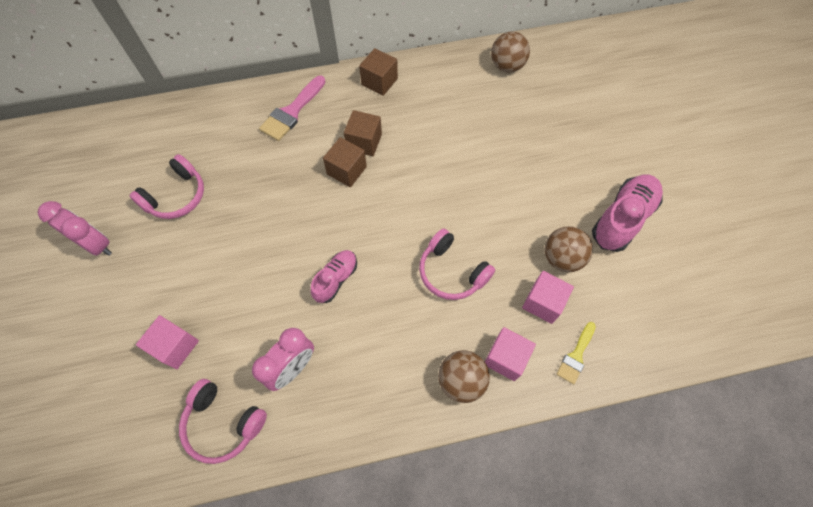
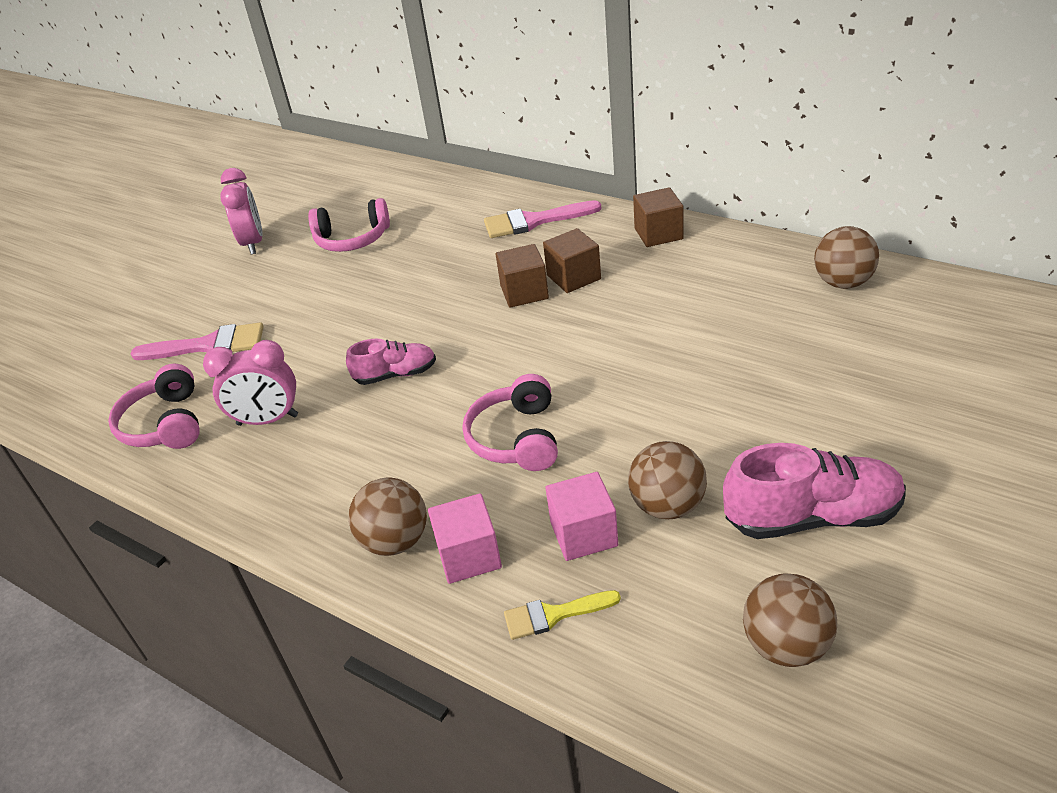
camera: 50 degrees right, 25 degrees down
(175, 346) = (209, 345): pink cube -> pink brush
(672, 292) = (786, 645): none -> brown ball

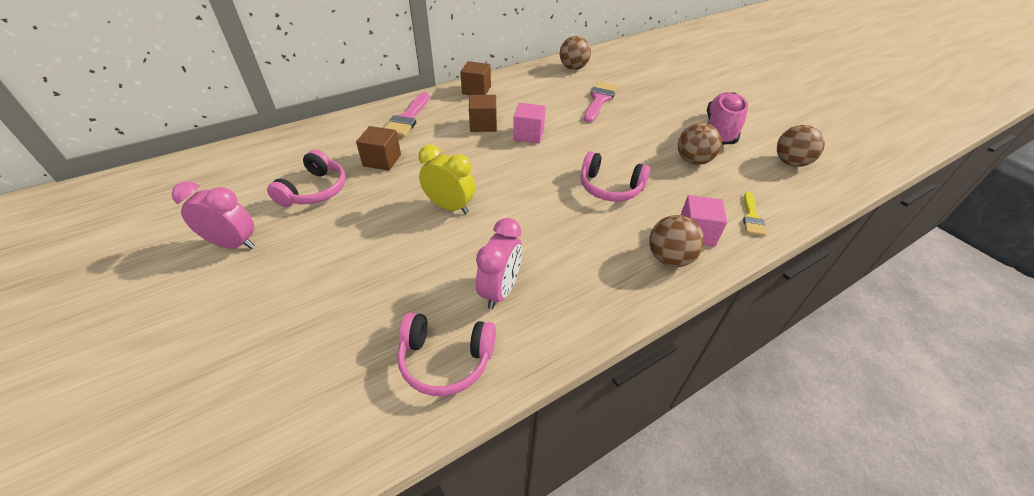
camera: 70 degrees left, 5 degrees up
(209, 345) = (359, 306): pink brush -> pink brush (599, 100)
(383, 329) = (450, 207): none -> yellow clock
(396, 374) = (507, 215): pink shoe -> none
(524, 292) = (477, 144): brown cube -> brown cube (382, 160)
(584, 534) = (699, 190): pink cube -> pink cube (528, 134)

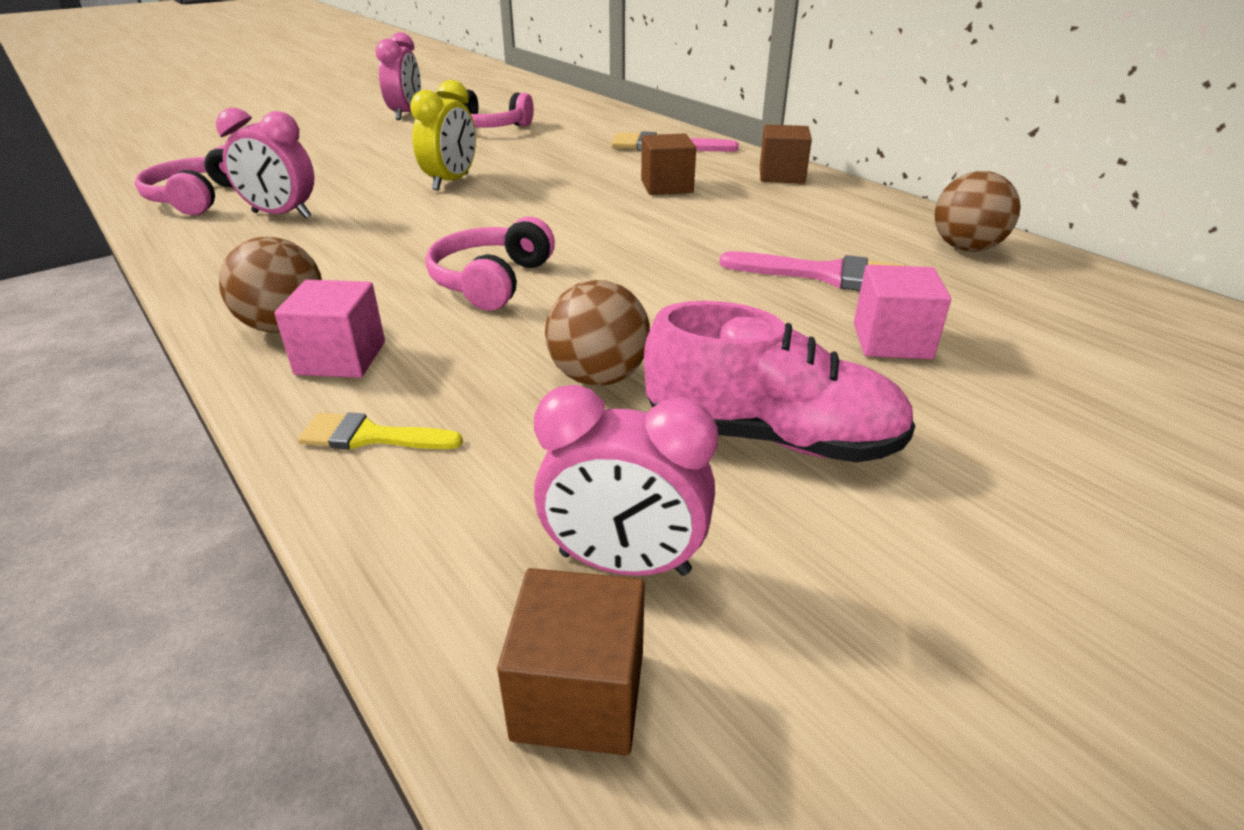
camera: 85 degrees right, 10 degrees down
(382, 160) = (553, 144): brown cube -> brown cube (579, 695)
(528, 134) = (649, 216): pink cube -> pink cube (892, 341)
(790, 162) = (624, 563): brown ball -> pink clock

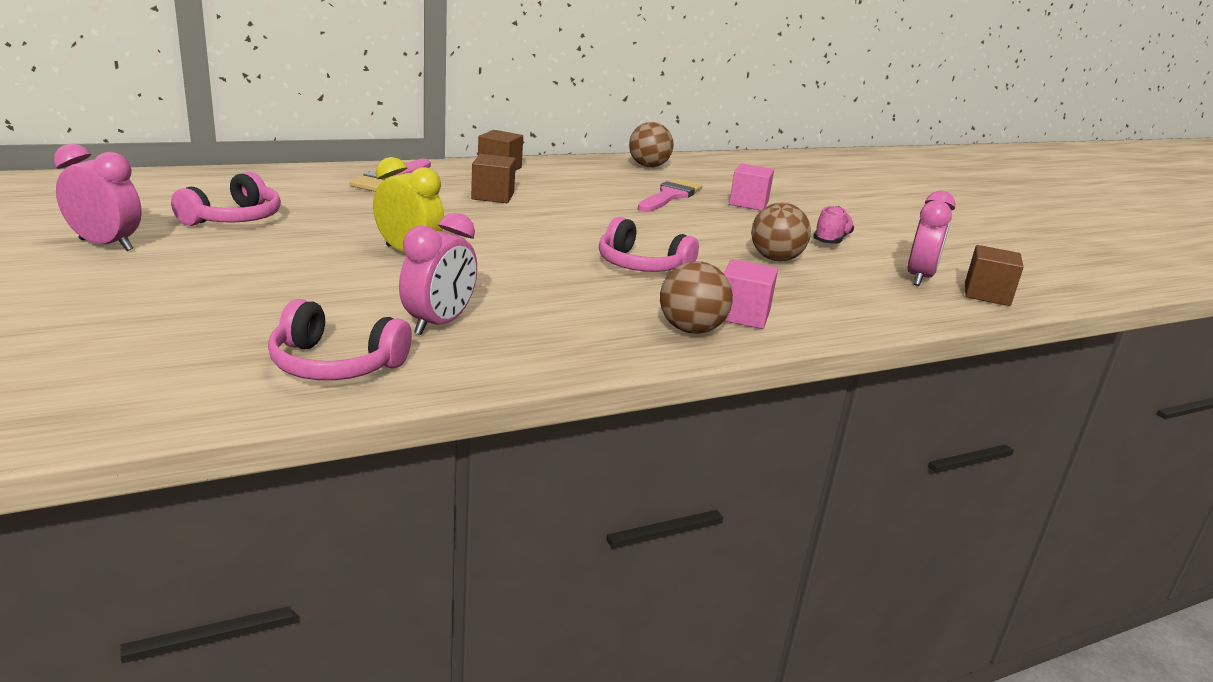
camera: 80 degrees left, 10 degrees down
(370, 436) = (832, 313): yellow brush -> none
(771, 437) = (831, 240): pink shoe -> pink shoe, size x0.60

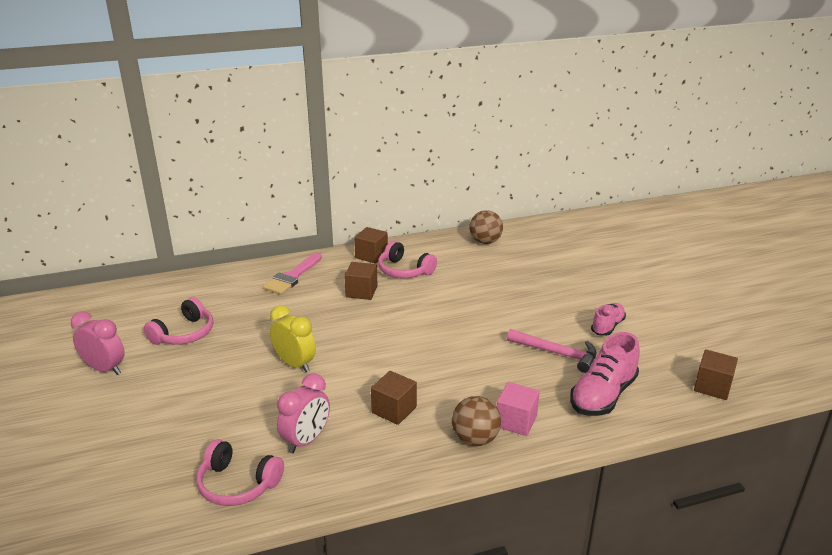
camera: 10 degrees right, 5 degrees up
(565, 299) = (394, 410): none -> brown cube
(641, 265) = (455, 368): pink headphones -> pink headphones (404, 270)
(670, 196) = (494, 279): pink brush -> none
(748, 203) = (553, 284): pink cube -> none
(775, 259) = (557, 353): brown ball -> pink hammer
(850, 296) = (603, 395): none -> pink shoe
(919, 278) = (664, 369): pink clock -> none

